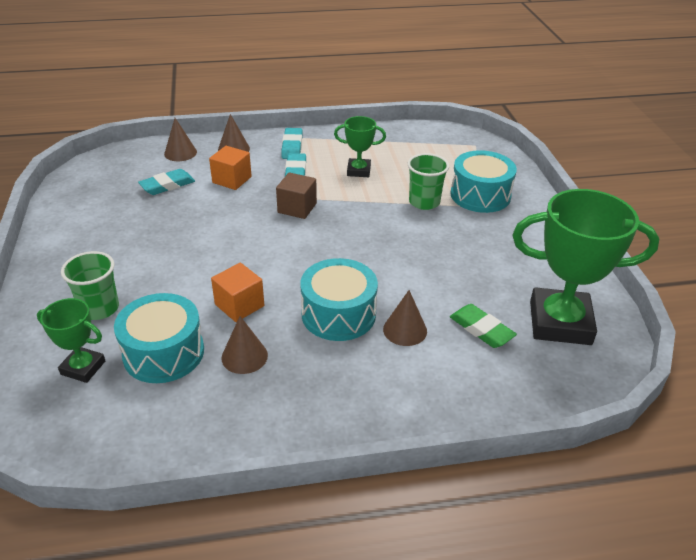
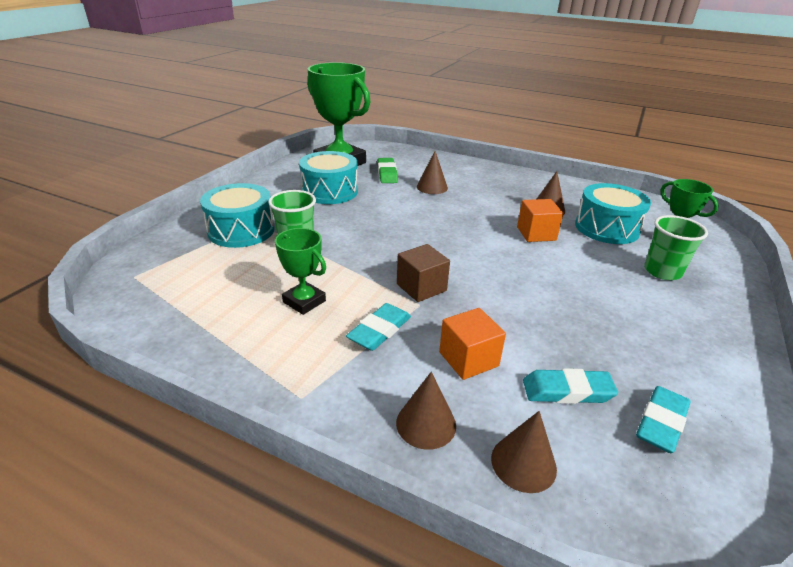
camera: 145 degrees left, 5 degrees down
(292, 147) = (334, 382): turquoise eraser -> turquoise eraser (661, 423)
(338, 314) = (466, 206): turquoise drum -> turquoise drum (329, 191)

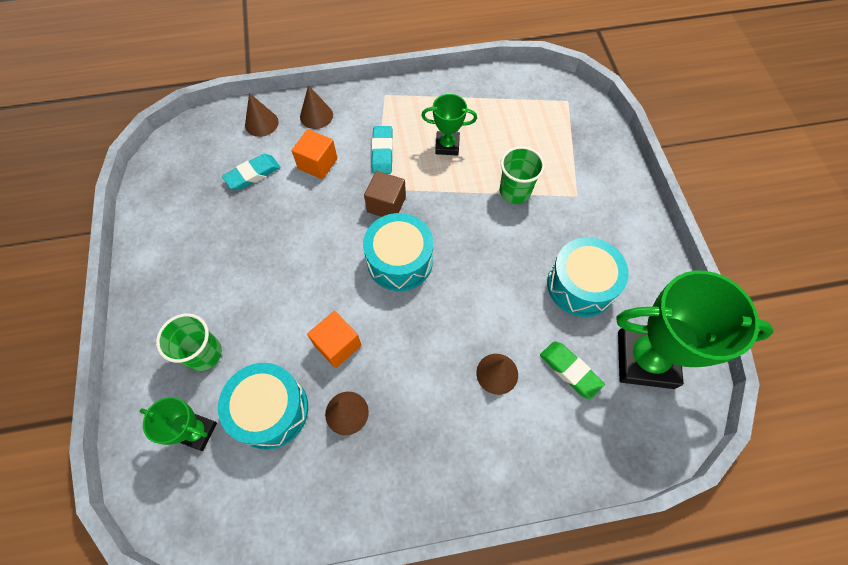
camera: 145 degrees right, 30 degrees up
(241, 230) = (572, 179): turquoise drum -> turquoise drum (400, 261)
(661, 423) = (197, 183): turquoise eraser -> none

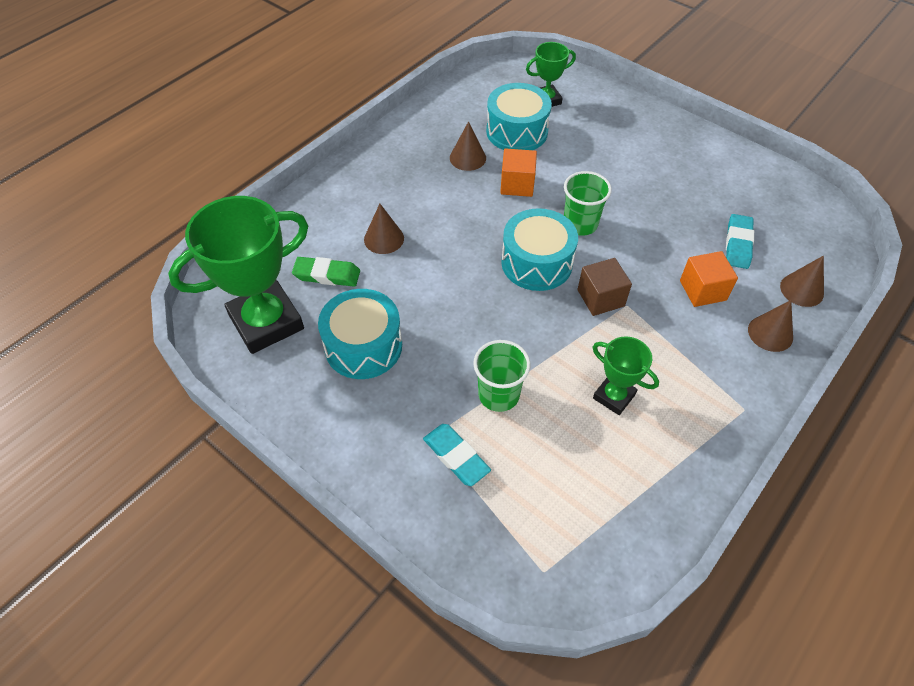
camera: 140 degrees right, 10 degrees down
(204, 353) = (596, 129): green cup -> green cup (580, 224)
(382, 152) = (664, 342): turquoise eraser -> turquoise eraser (456, 457)
(447, 146) = (614, 396): green trophy -> green trophy turned 75 degrees clockwise

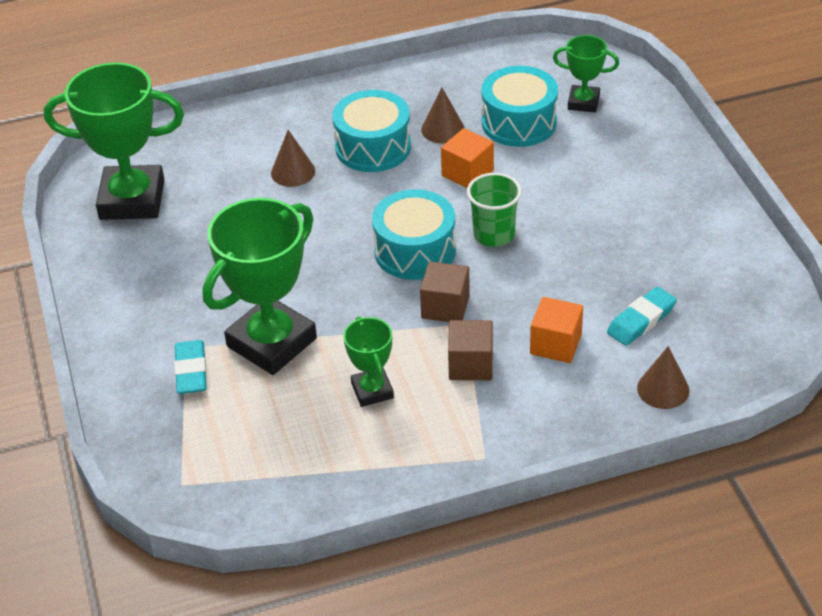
camera: 35 degrees right, 10 degrees down
(327, 275) = (215, 182): green eraser -> none
(363, 346) = (194, 253): turquoise drum -> turquoise drum (373, 147)
(498, 395) = (271, 342): green cup -> green trophy
(662, 336) = (470, 364): none -> brown cube
(770, 333) = (583, 410): brown cone -> none

